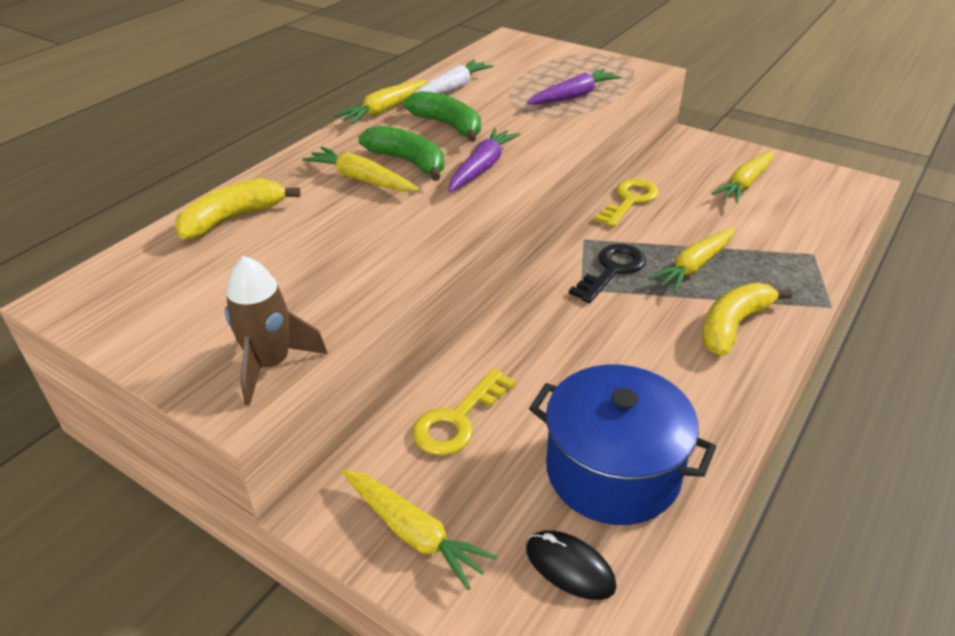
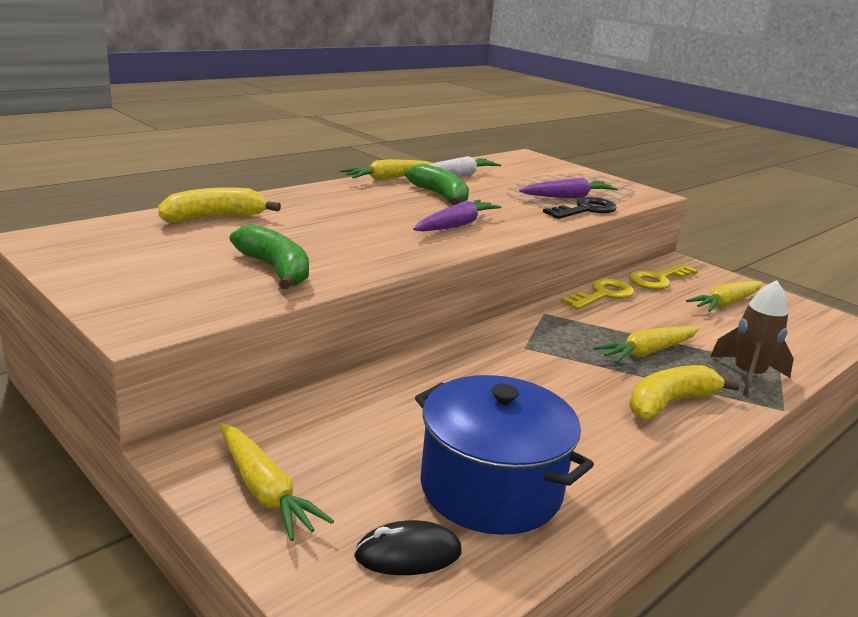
camera: 10 degrees right, 15 degrees down
(271, 365) = (185, 309): brown rocket -> brown rocket (747, 376)
(361, 179) = (341, 214): yellow carrot -> none
(408, 161) = (390, 211): green banana -> green banana (275, 269)
(458, 420) = (354, 416): yellow key -> yellow key (658, 279)
(569, 567) = (408, 554): black mouse -> black mouse turned 60 degrees counterclockwise
(612, 270) = (562, 339): black key -> black key (585, 210)

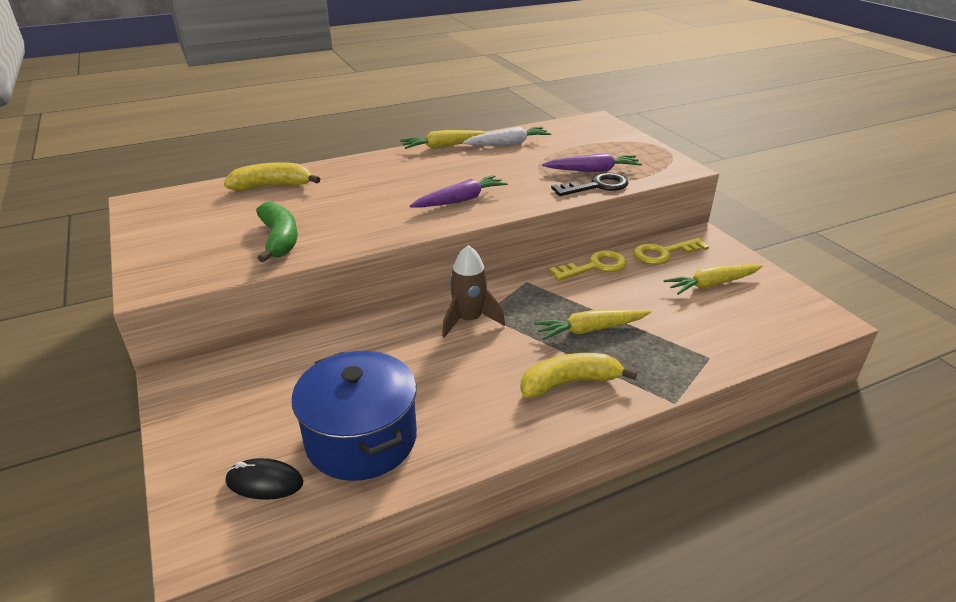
camera: 20 degrees right, 10 degrees up
(264, 490) = (204, 416): yellow carrot -> none
(440, 196) = (474, 167): green banana -> none
(747, 376) = (668, 364): brown rocket -> brown rocket (469, 320)

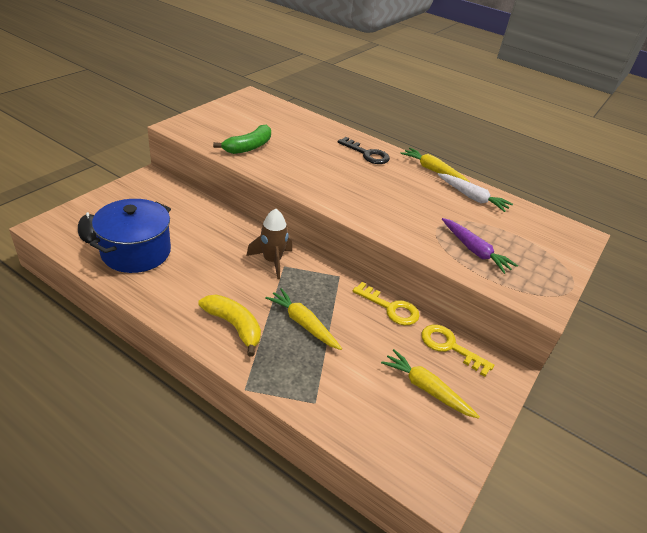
camera: 55 degrees right, 5 degrees up
(272, 186) = (307, 125): yellow banana -> none
(460, 200) = (358, 197): purple carrot -> none
(596, 186) = (448, 258): black key -> black key (367, 154)

